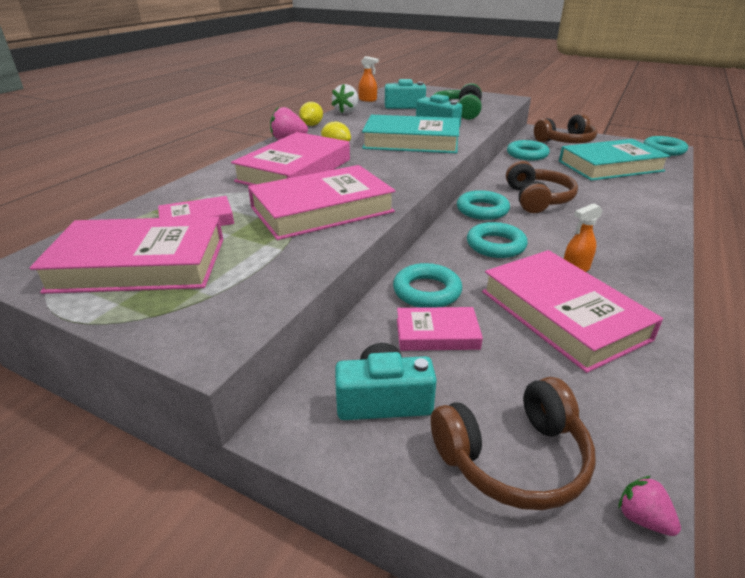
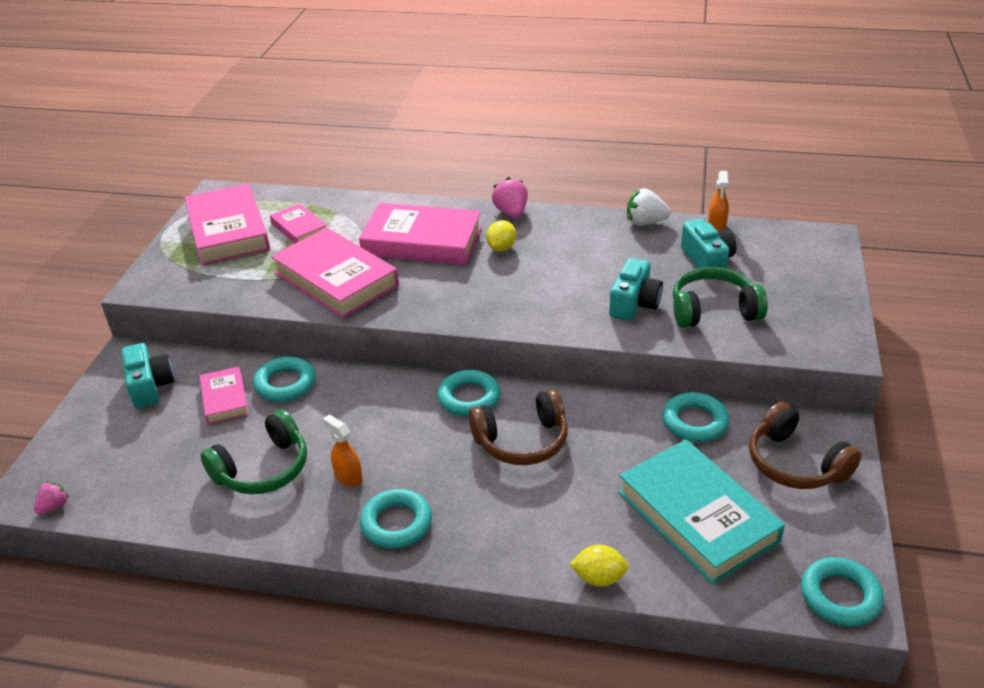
camera: 75 degrees right, 5 degrees up
(311, 125) = (571, 213): yellow lemon -> yellow lemon (599, 578)
(411, 141) = (551, 293): turquoise book -> none
(495, 245) = (384, 416): turquoise ring -> turquoise ring (396, 523)
(513, 457) = (101, 449): brown headphones -> none
(562, 314) = (263, 468): pink book -> green headphones

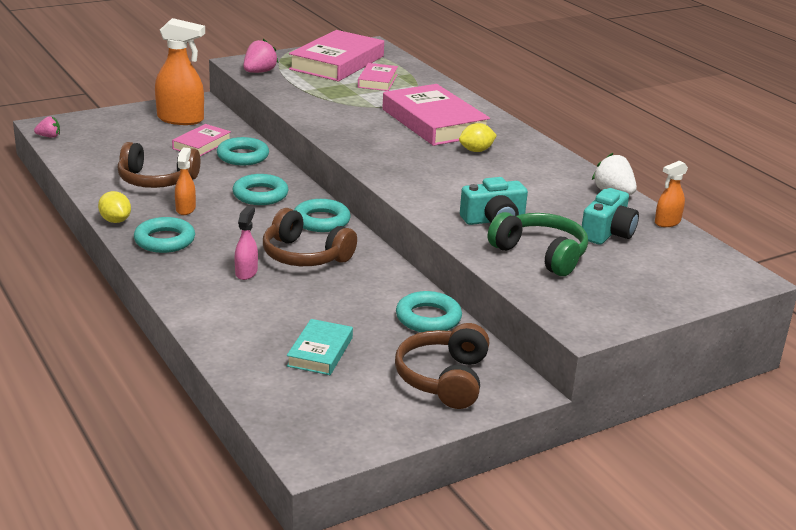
camera: 45 degrees right, 10 degrees down
(150, 386) = (181, 119): turquoise camera -> orange spray bottle
(263, 468) = (156, 180): green headphones -> brown headphones
(336, 279) = (342, 111): pink book -> none
(511, 213) = (527, 139): pink strawberry -> pink strawberry (259, 72)
(516, 495) = (246, 272): none -> pink spray bottle
(599, 578) = (205, 331): yellow lemon -> yellow lemon (115, 220)
(697, 516) = (320, 352): turquoise book -> turquoise book, size x0.52
(840, 596) = (312, 443): turquoise ring -> turquoise ring (260, 195)

